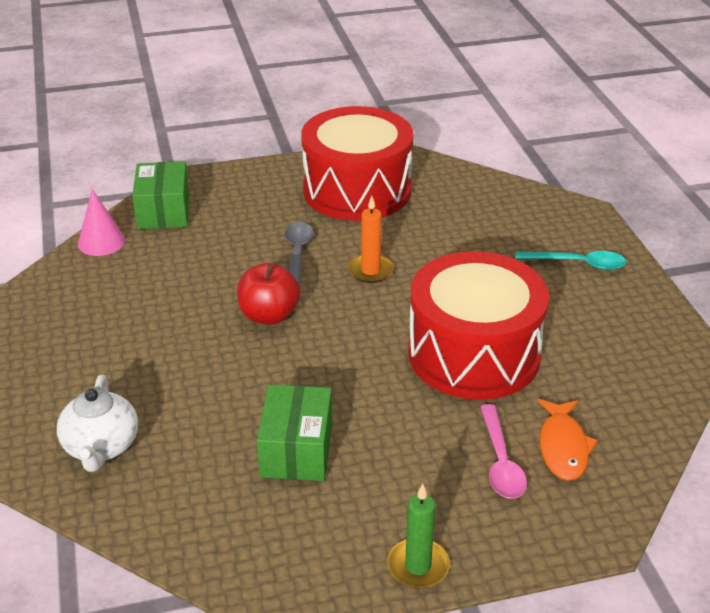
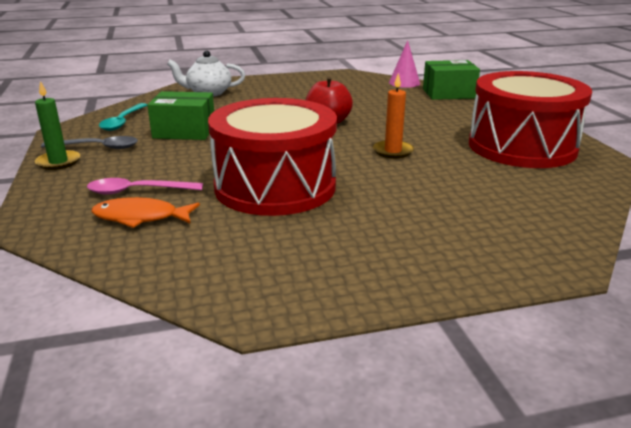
camera: 90 degrees right, 10 degrees down
(297, 254) = (408, 128): grey spoon -> grey spoon (98, 147)
(577, 264) = (437, 248): turquoise spoon -> turquoise spoon (122, 122)

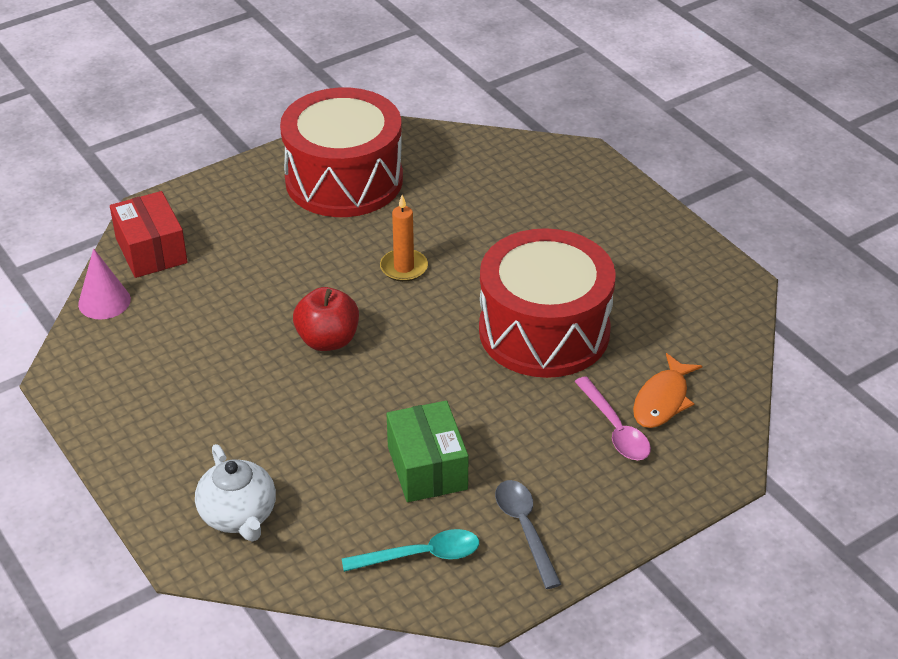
camera: 110 degrees left, 15 degrees up
(58, 162) = (587, 541): green candle -> none
(140, 217) = (662, 400): orange fish -> orange fish turned 45 degrees clockwise
(448, 93) = (151, 250): green box -> red box

